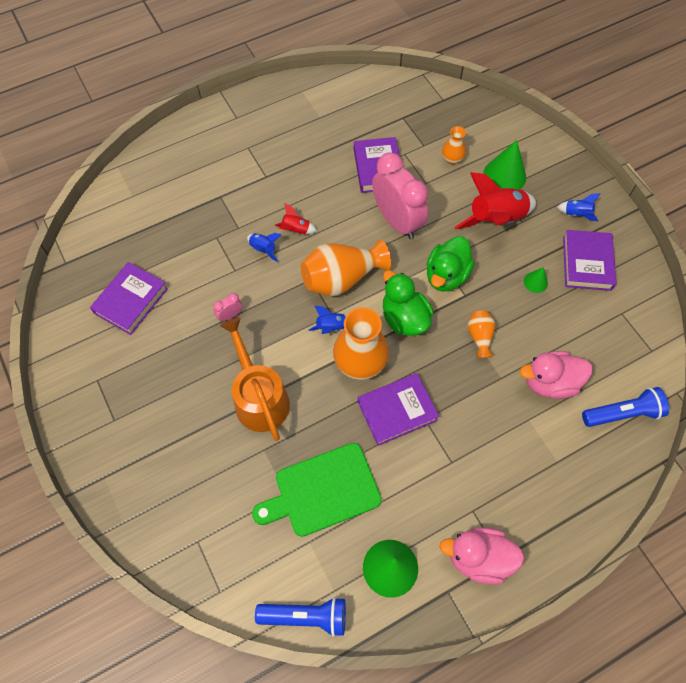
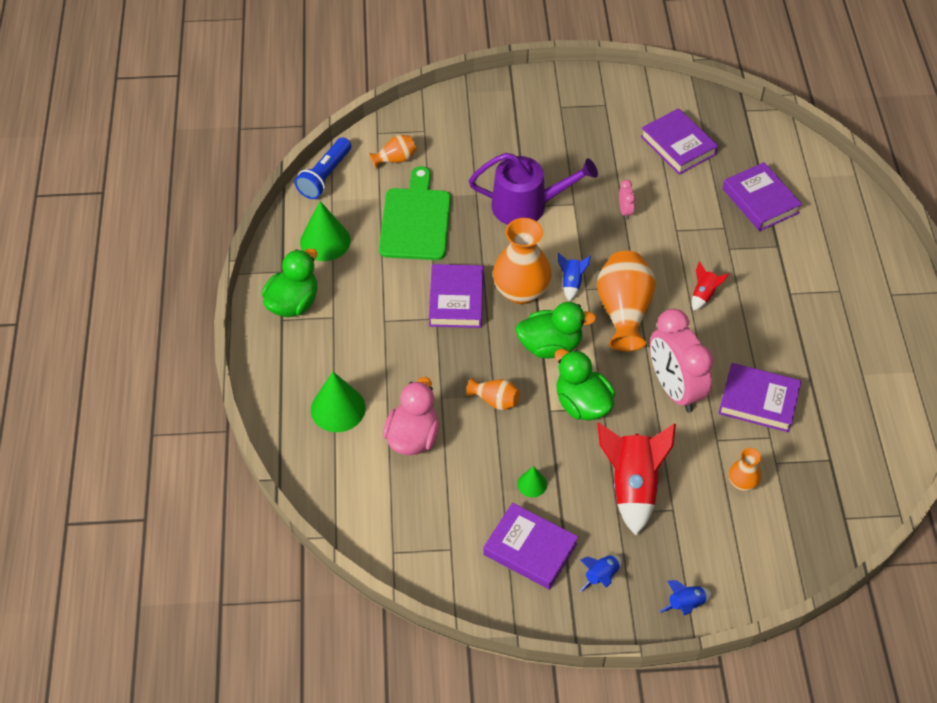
camera: 115 degrees right, 10 degrees down
(174, 221) = (760, 201): none -> purple book
(250, 552) = (395, 159): none -> orange vase
(259, 398) = (526, 206): orange watering can -> purple watering can
(263, 249) = (691, 260): blue rocket -> blue rocket (685, 605)
(397, 221) = (674, 388): pink clock -> pink clock turned 75 degrees clockwise
(478, 558) = (293, 303): pink duck -> green duck
(504, 175) = (693, 527): green cone -> green cone (338, 408)
(622, 413) = (345, 483): blue flashlight -> none

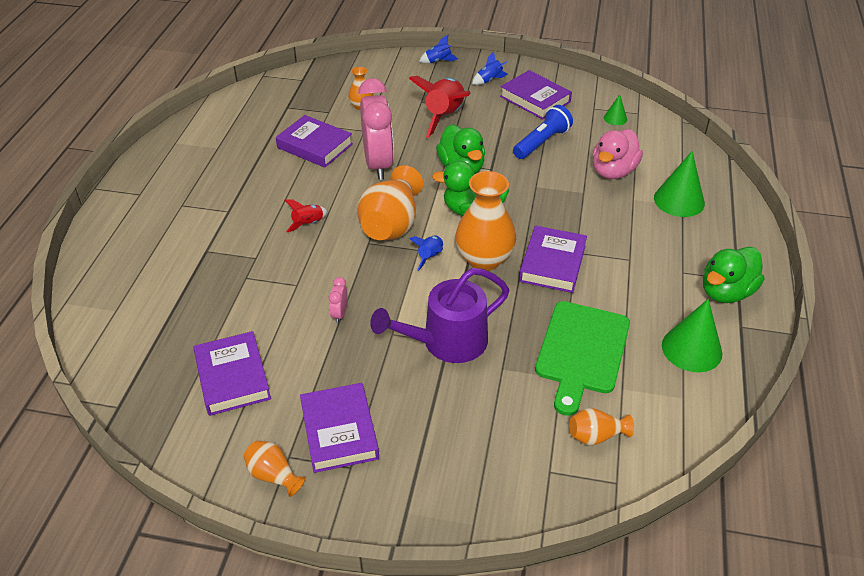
camera: 165 degrees left, 10 degrees down
(325, 176) = (692, 431): blue flashlight -> blue flashlight (541, 142)
(495, 400) = (536, 182): orange vase -> orange vase (273, 475)
(526, 206) = (447, 342): purple watering can -> purple watering can turned 45 degrees counterclockwise
(532, 484) = (522, 130): green cone -> green cone (615, 118)
(760, 201) = (188, 296): purple book -> purple book (339, 431)

